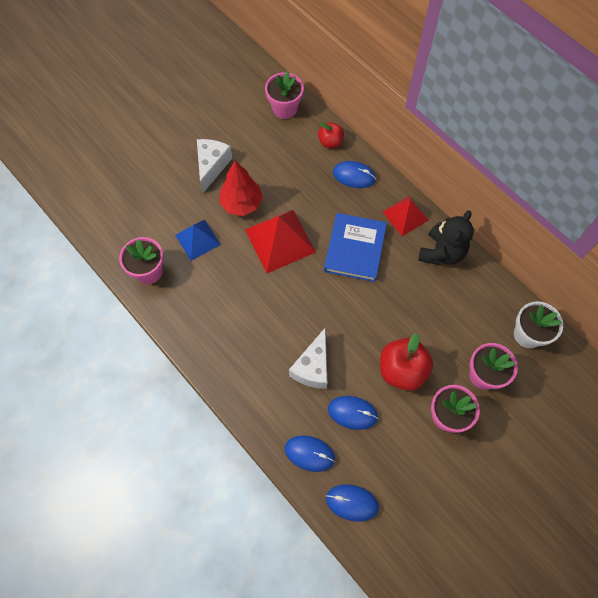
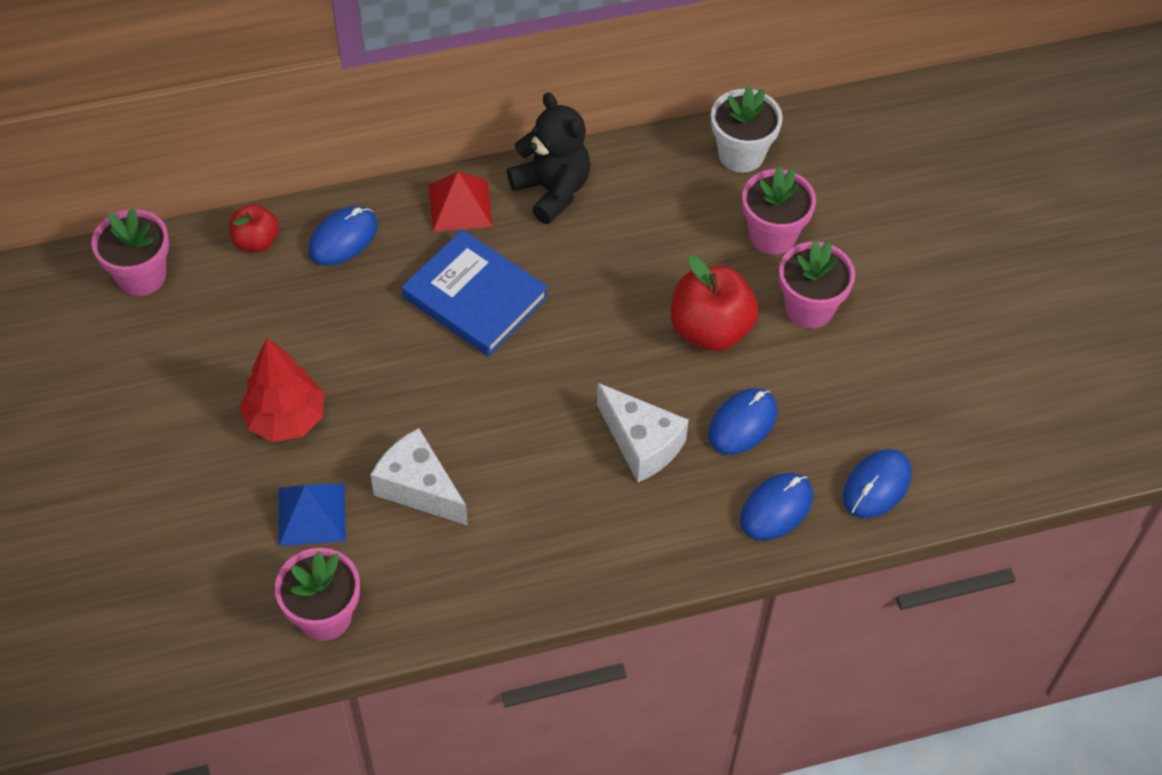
camera: 65 degrees left, 10 degrees down
(212, 166) = (179, 433): white cheese -> white cheese (419, 488)
(280, 241) = (393, 393): red pyramid -> none

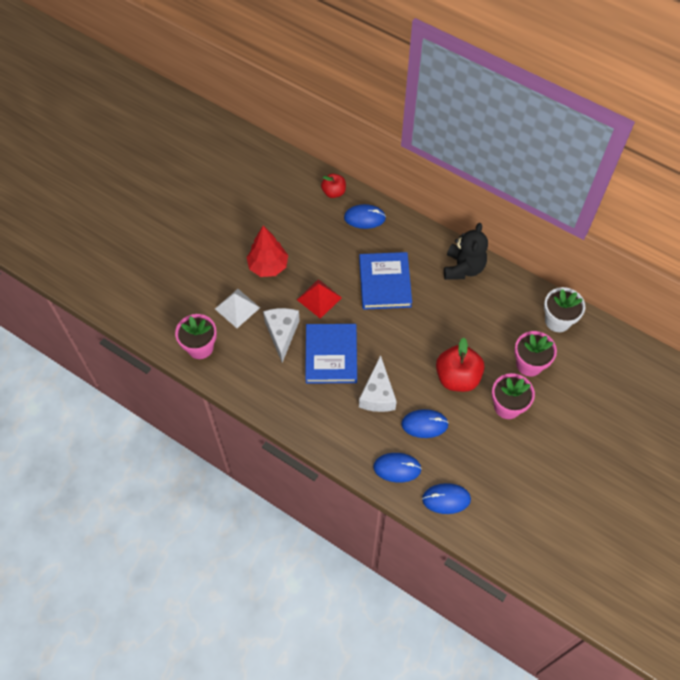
camera: 50 degrees right, 5 degrees up
(141, 276) = (282, 171): pink flower pot -> none
(312, 514) = (237, 308): blue pyramid -> white pyramid
(460, 205) = (421, 243): red pyramid -> red pyramid (319, 298)
(521, 452) = (331, 355): none -> blue book

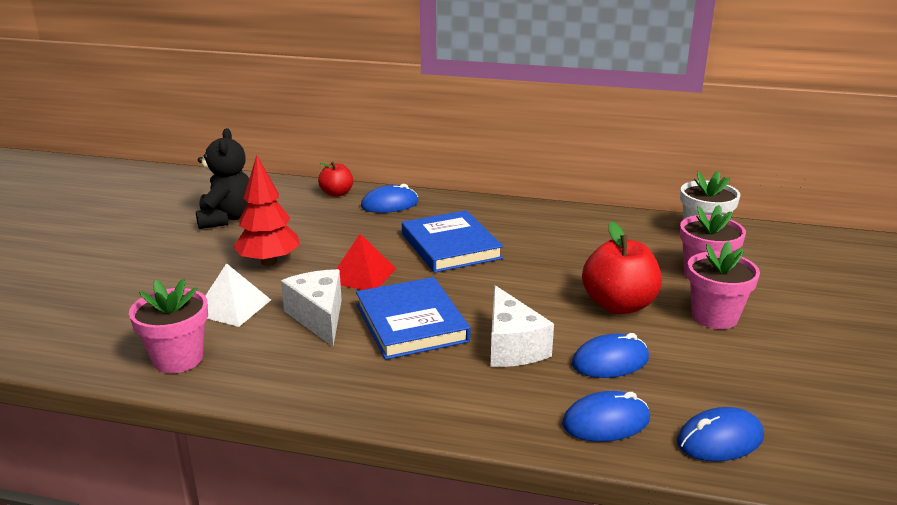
camera: 20 degrees left, 35 degrees down
(463, 268) = (547, 218): black teddy bear -> black teddy bear (226, 218)

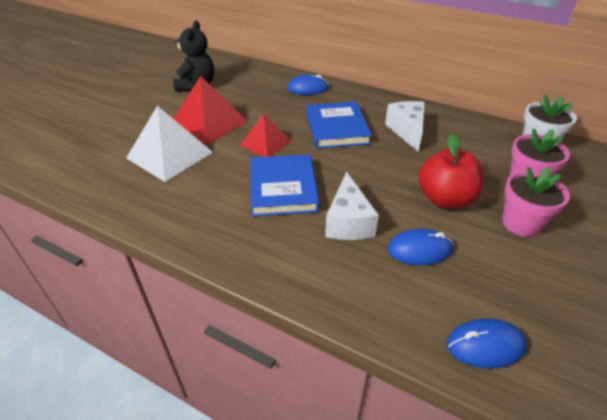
camera: 15 degrees right, 15 degrees up
(178, 359) = (117, 190): pink flower pot -> none
(232, 307) = (170, 155): white pyramid -> white pyramid, size x1.60
(269, 262) = (208, 123): red tree -> red pyramid
(319, 317) = (222, 173): white cheese -> white cheese (407, 131)
(336, 193) = (275, 75): red apple -> none
(606, 422) = (395, 306): blue mouse -> none

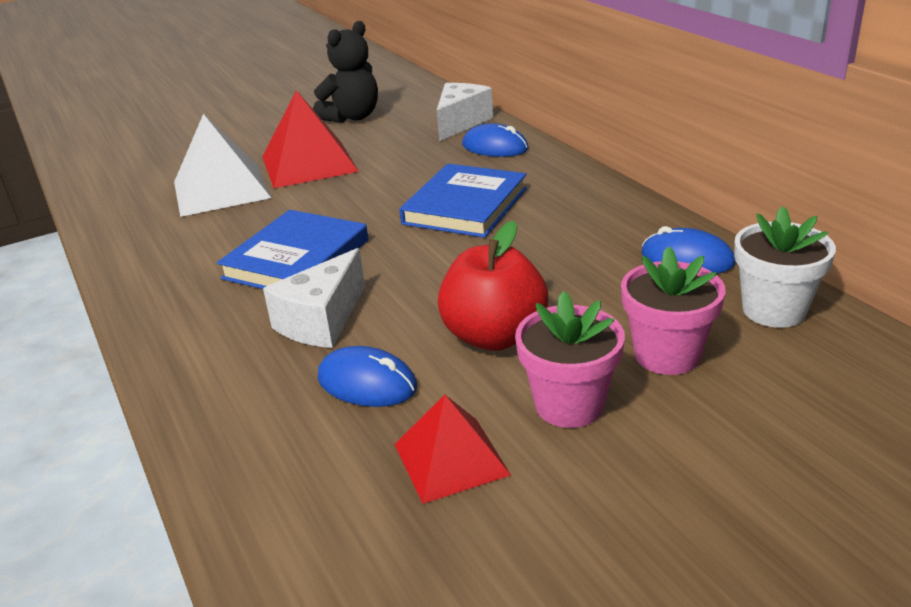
camera: 35 degrees right, 10 degrees down
(265, 143) = (346, 202): red pyramid -> red pyramid (451, 459)
(407, 131) = (567, 234): white cheese -> white cheese (460, 123)
(485, 345) = (292, 520): blue mouse -> blue mouse (687, 258)

